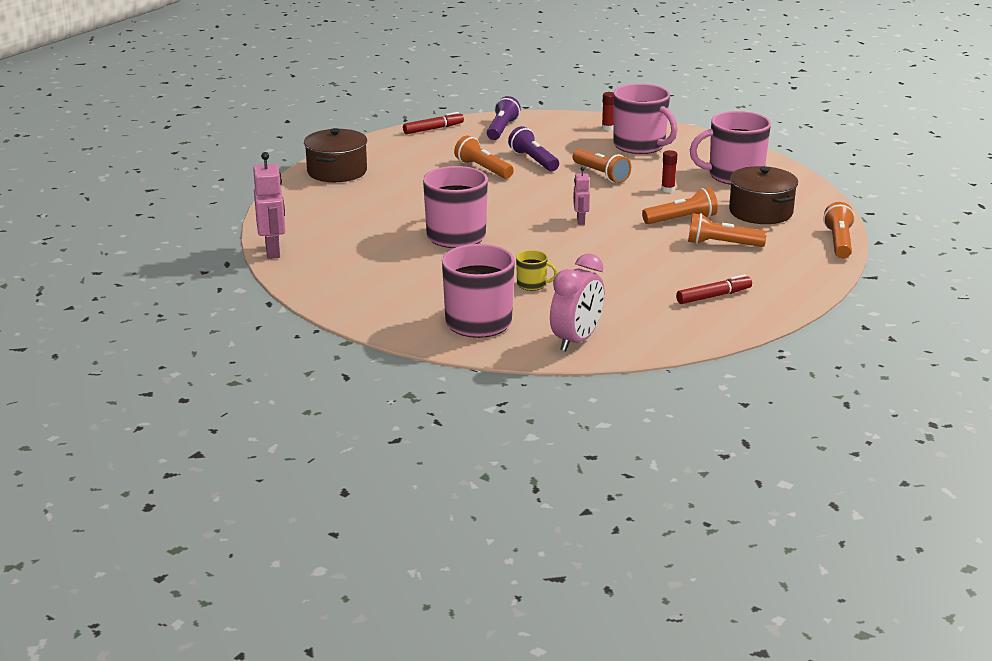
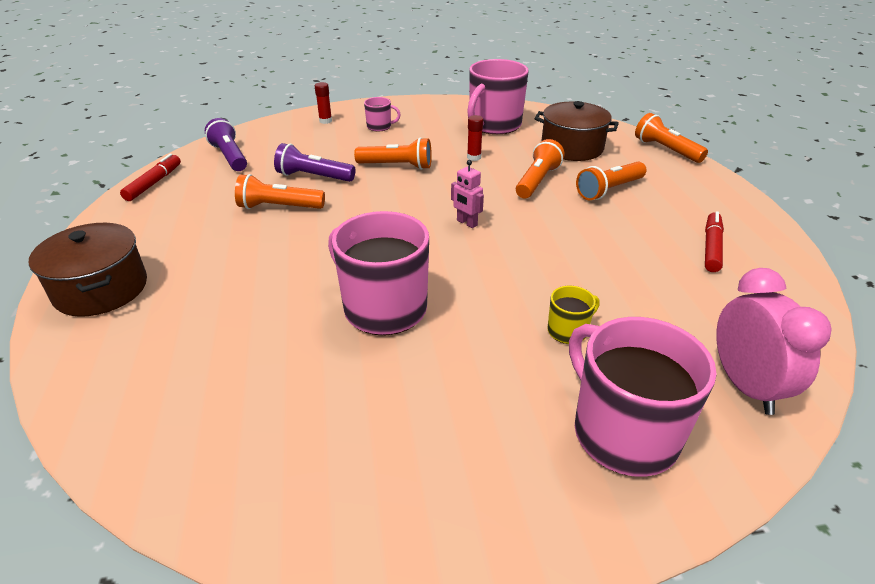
camera: 45 degrees left, 10 degrees up
(273, 251) = (171, 496): pink robot -> none
(640, 146) = (379, 127): pink mug -> pink mug, size x0.46

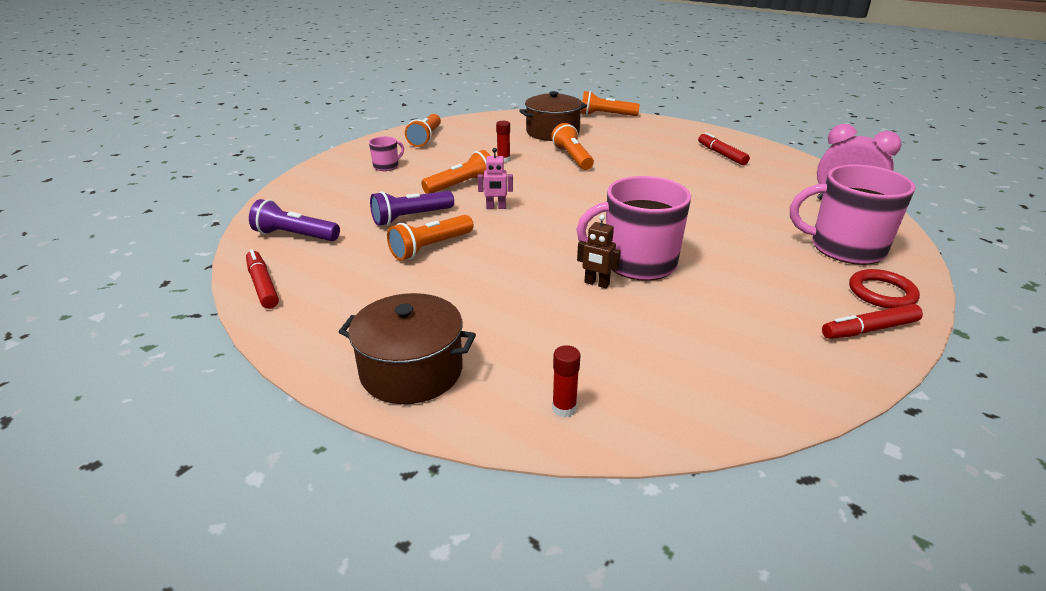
camera: 45 degrees left, 5 degrees down
(317, 305) = (596, 283): none -> brown robot
(325, 121) = (327, 179): red glue stick -> red glue stick (564, 408)
(442, 528) = (869, 329): none -> red marker
(466, 223) = (582, 197): pink robot -> pink robot (496, 207)
(494, 125) = (473, 136): pink mug -> none
(548, 508) = (882, 293): none -> red ring
(568, 331) = (743, 221): yellow mug -> none
(609, 190) = (621, 147): orange flashlight -> orange flashlight (426, 138)

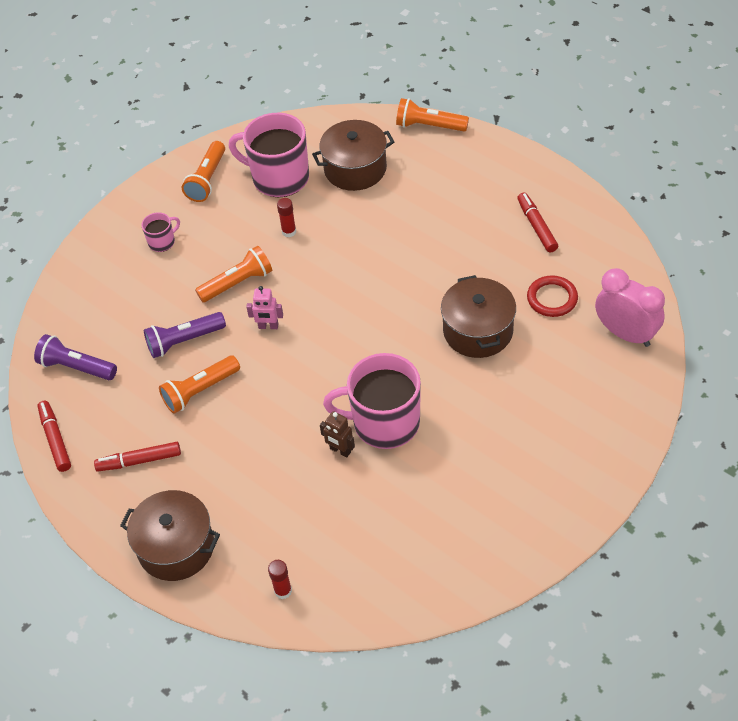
camera: 10 degrees right, 20 degrees up
(572, 158) = (365, 229): orange flashlight -> none
(703, 206) = (478, 331): none -> brown pot
(845, 248) = (588, 408): pink mug -> pink mug (279, 177)
(869, 329) = (551, 521): red marker -> red marker (139, 461)
(882, 293) = (587, 475): red ring -> red ring (552, 298)

